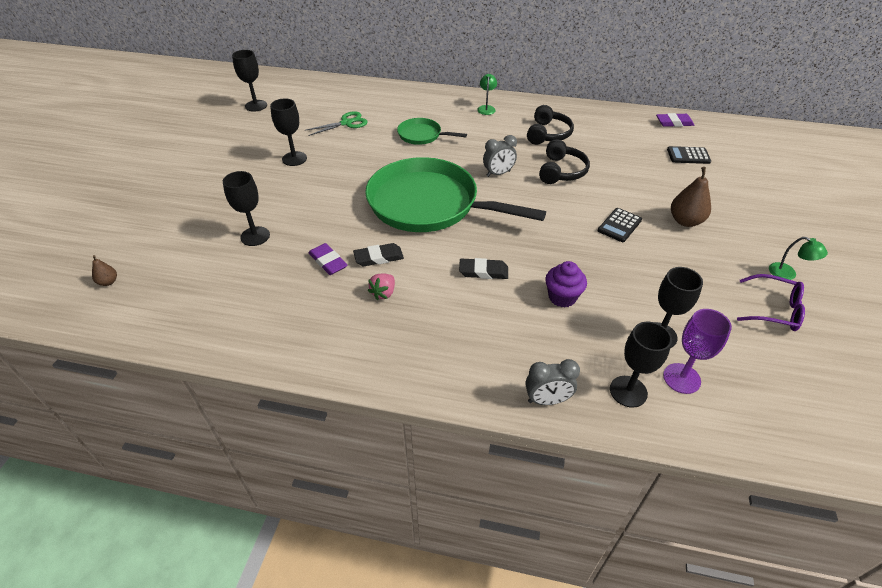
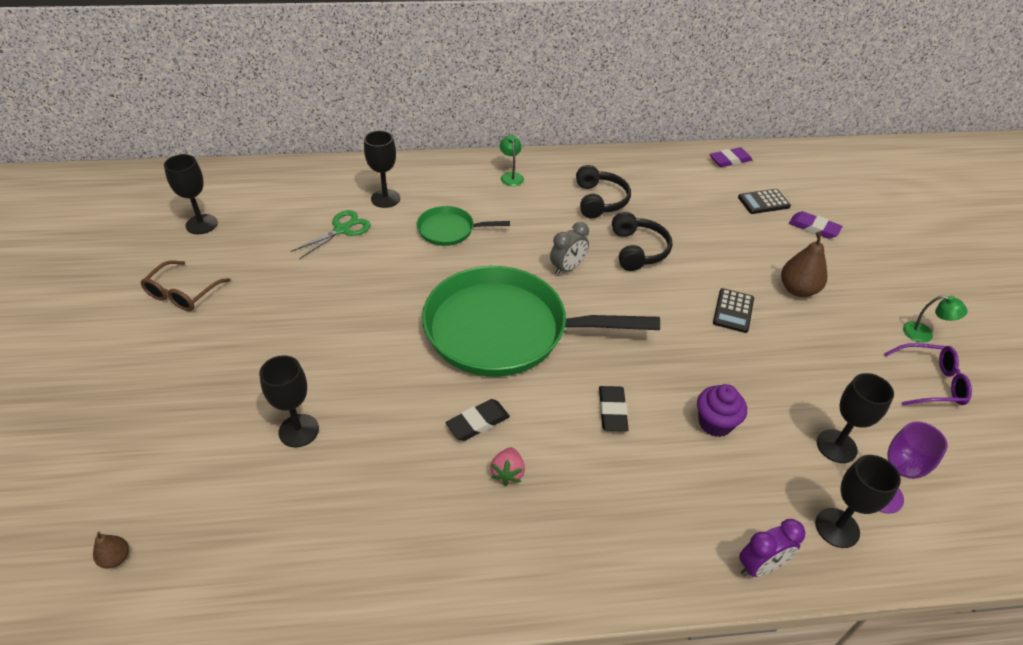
camera: 20 degrees left, 0 degrees up
(223, 143) = (182, 294): none -> brown glasses
(294, 159) = (296, 298): black goblet -> black goblet (385, 198)
(328, 262) = (416, 445): purple eraser -> purple eraser (814, 228)
(483, 271) = (612, 411): black eraser -> black eraser turned 75 degrees counterclockwise
(547, 400) = (760, 566): grey clock -> purple clock

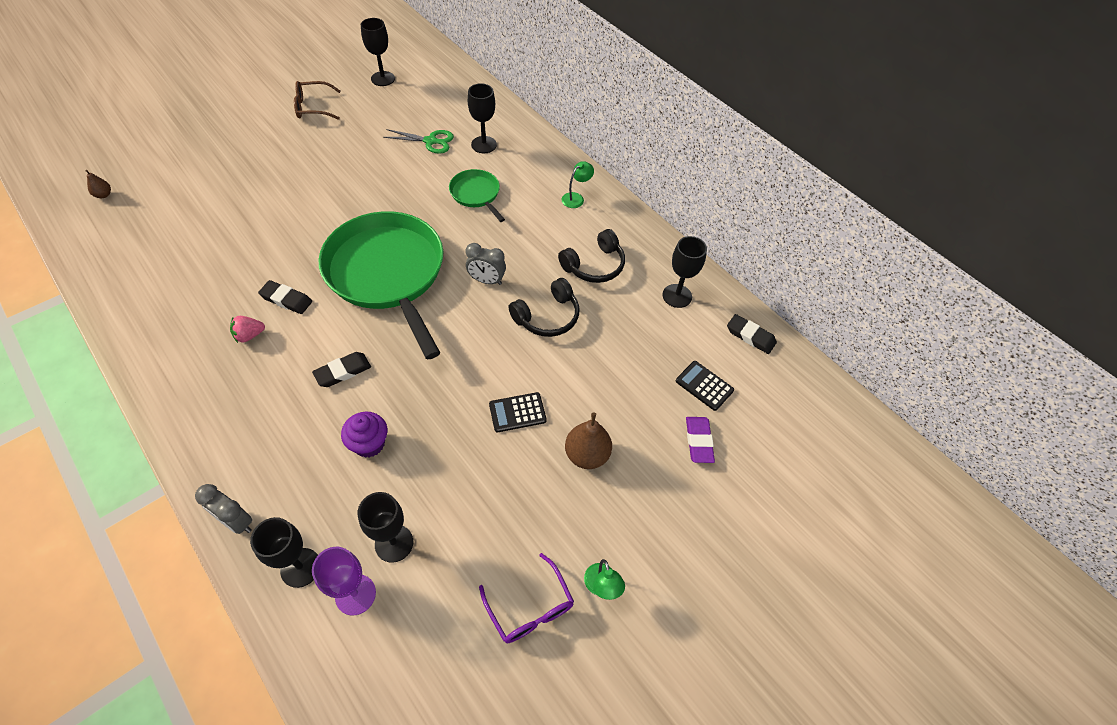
camera: 55 degrees right, 10 degrees up
(299, 430) = (230, 217): black goblet -> black goblet (677, 296)
(730, 160) = (750, 336): purple eraser -> black eraser
(760, 566) = (236, 521): purple clock -> grey clock

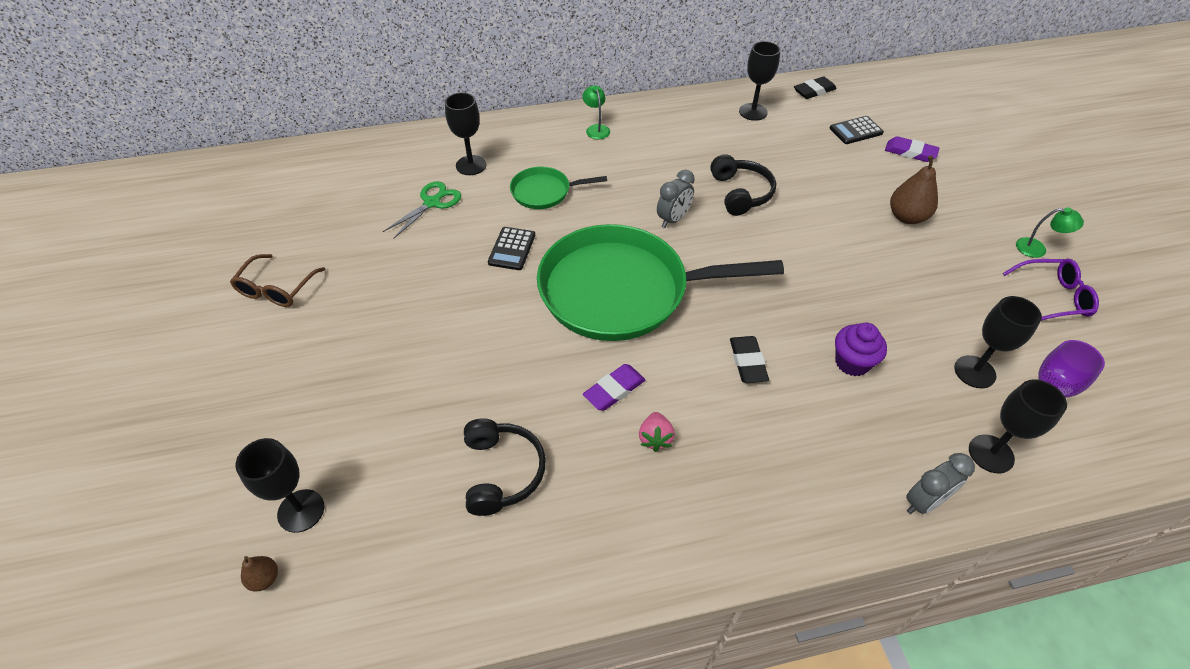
camera: 60 degrees left, 5 degrees down
(286, 299) = (614, 390): black eraser -> purple eraser
(383, 79) = (281, 212): black goblet -> black goblet (301, 511)
(517, 412) = (847, 245): black calculator -> black calculator (512, 249)
(594, 265) = (691, 145): black headphones -> black headphones (502, 472)

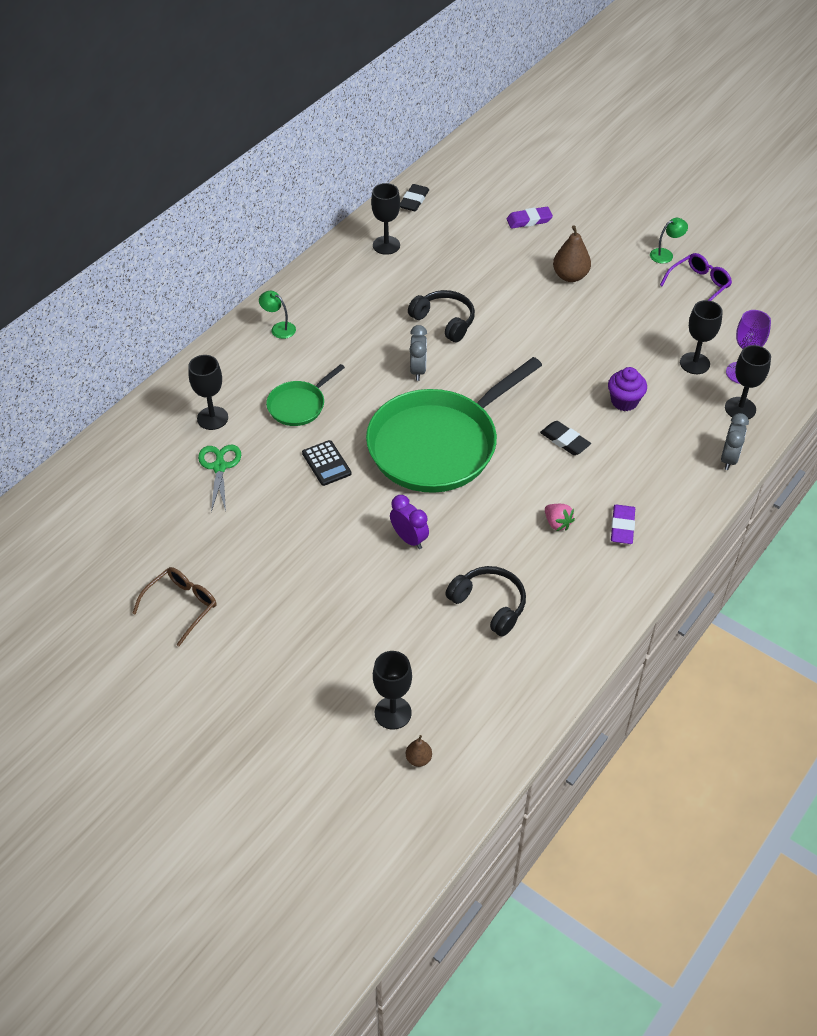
camera: 40 degrees left, 0 degrees up
(276, 289) = (182, 606): brown glasses -> brown glasses turned 120 degrees counterclockwise
(503, 356) = (409, 539): none -> purple clock
(614, 390) = (503, 511): purple eraser -> purple eraser (622, 527)
(856, 131) = (476, 221): black calculator -> none

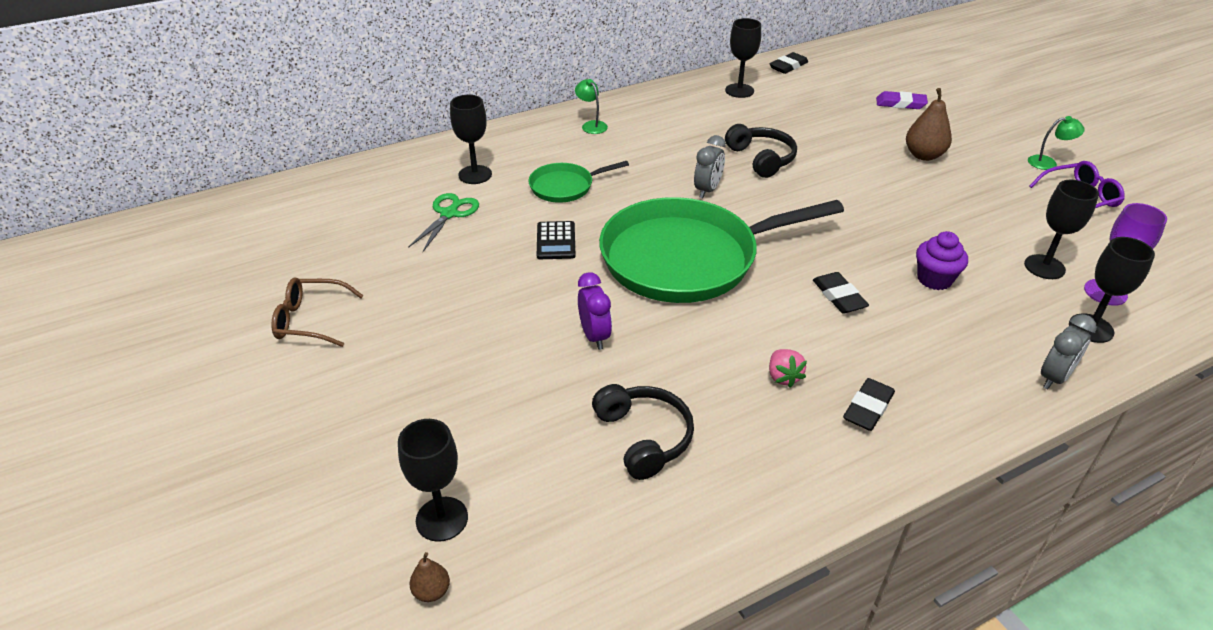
camera: 25 degrees right, 10 degrees down
(182, 606) = (310, 320): brown glasses -> brown glasses turned 150 degrees counterclockwise
(622, 527) = (868, 408): purple eraser -> black eraser

